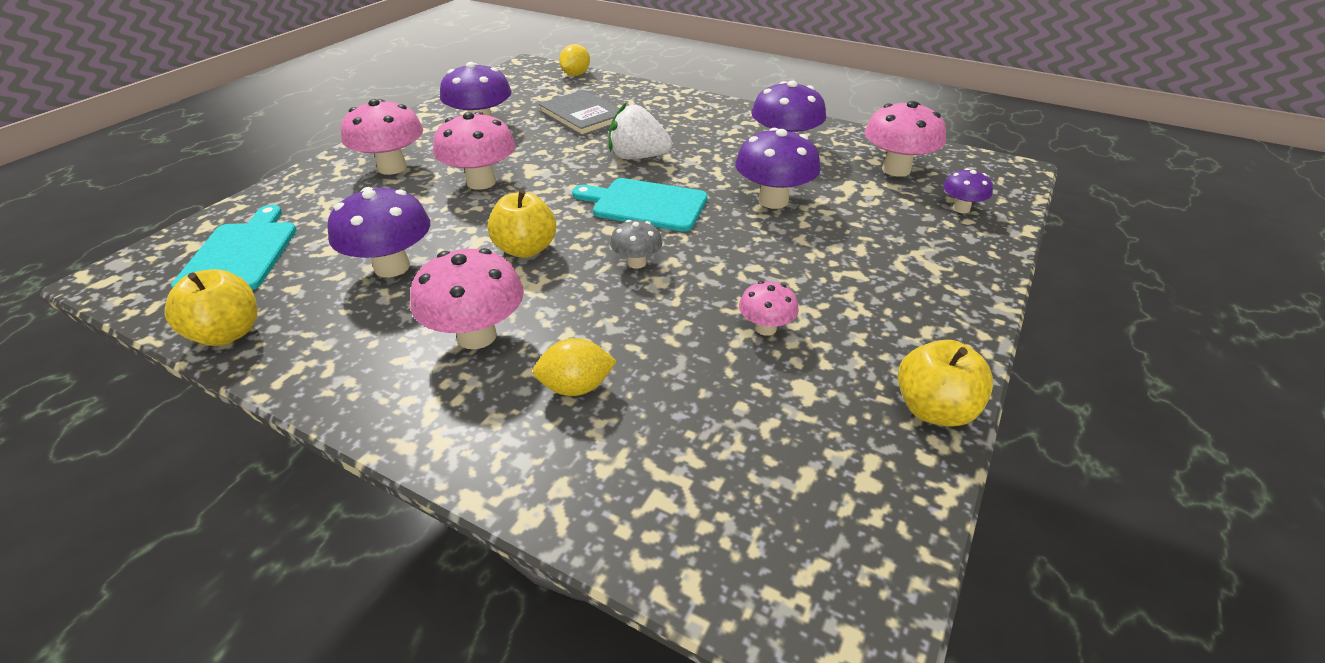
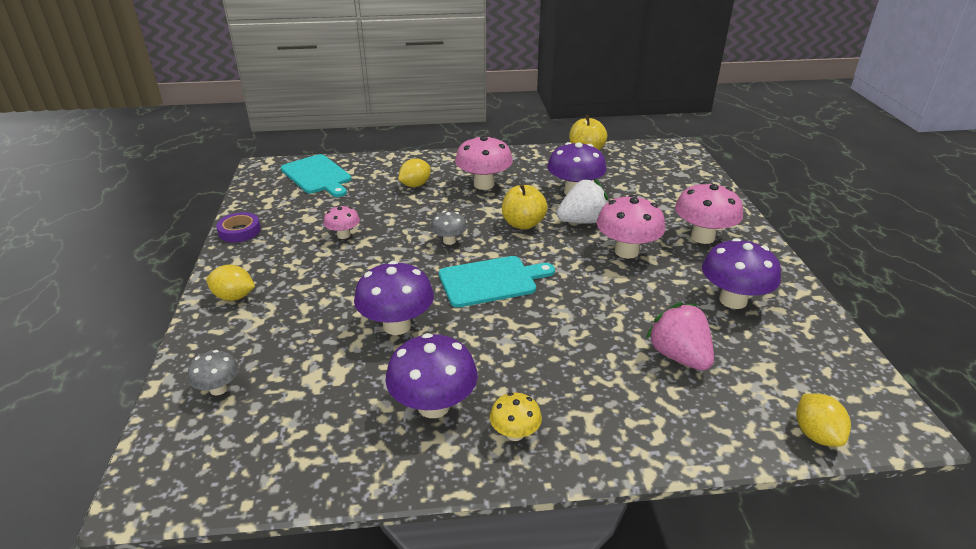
camera: 145 degrees right, 5 degrees down
(241, 254) = (655, 171): turquoise cutting board -> turquoise cutting board (317, 176)
(583, 116) = (678, 356): grey book -> pink strawberry
(637, 157) = (554, 324): white strawberry -> white strawberry (582, 221)
(742, 121) = (515, 433): none -> yellow mushroom
(896, 169) = (294, 422): pink mushroom -> none
(934, 409) = (239, 231): yellow apple -> purple tape
(945, 291) = (234, 297): none -> yellow lemon
(961, 208) = (219, 389): purple mushroom -> grey mushroom

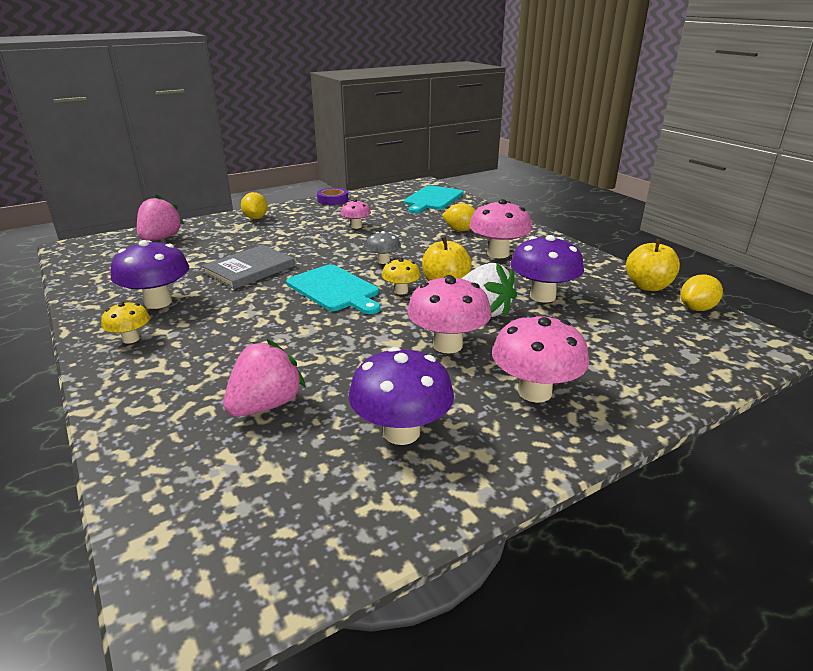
camera: 65 degrees right, 5 degrees down
(219, 389) = (161, 239): grey mushroom -> pink strawberry
(397, 325) = (249, 269): purple mushroom -> grey book
(521, 248) = (401, 291): none -> yellow mushroom
(816, 434) = (151, 525): yellow lemon -> yellow lemon (697, 308)

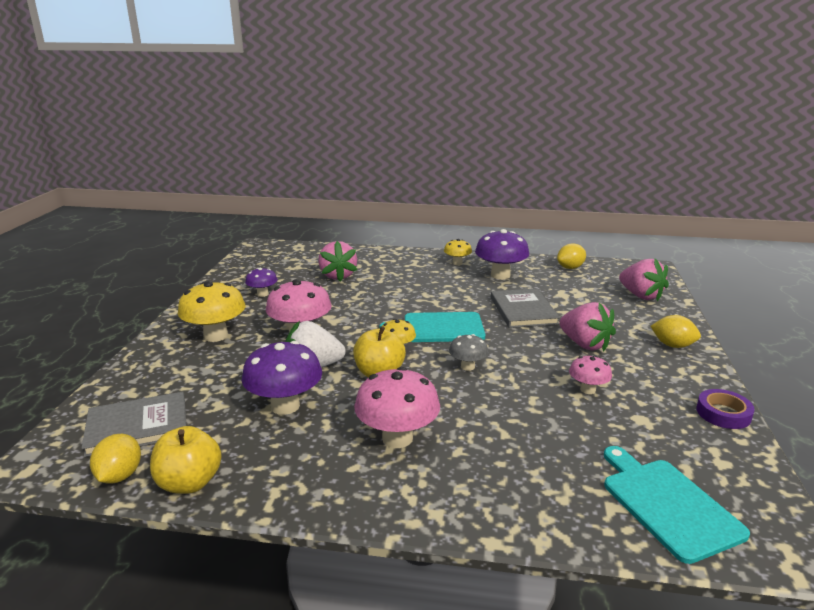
camera: 130 degrees right, 5 degrees down
(290, 238) = (584, 344): none -> pink strawberry
(401, 432) = (262, 294): purple mushroom -> purple mushroom, size x0.55
(460, 230) = (499, 454): yellow lemon -> yellow lemon (570, 268)
(534, 392) = (216, 336): pink mushroom -> yellow mushroom
(673, 334) = (137, 426): none -> grey book

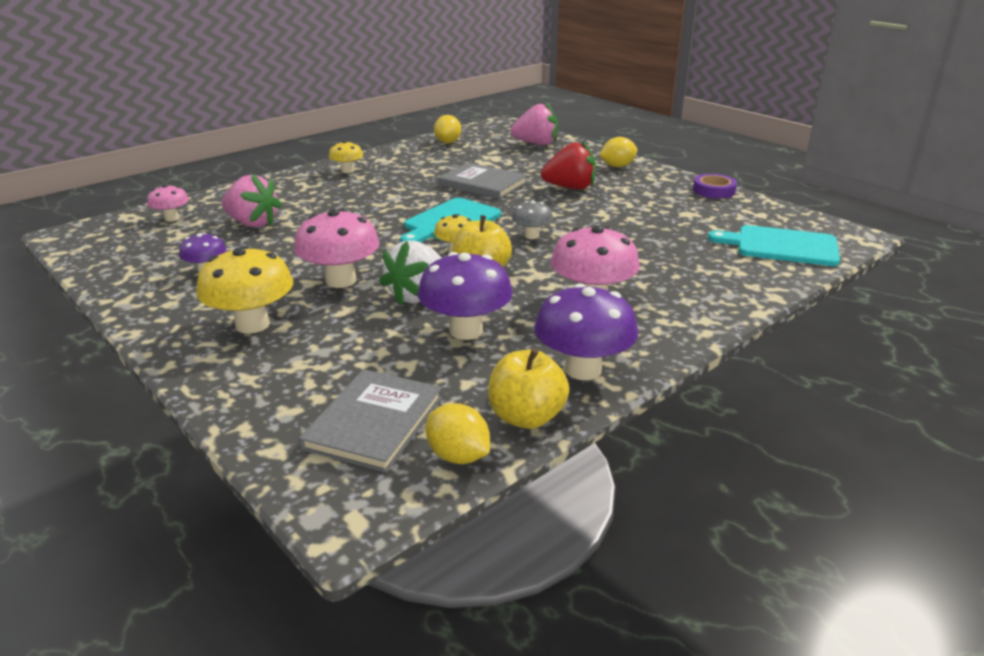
camera: 50 degrees left, 5 degrees up
(500, 275) = (407, 167): purple mushroom -> purple mushroom (583, 369)
(584, 344) = (570, 188): pink strawberry -> red strawberry
(588, 389) = (629, 212): pink mushroom -> pink mushroom (172, 218)

